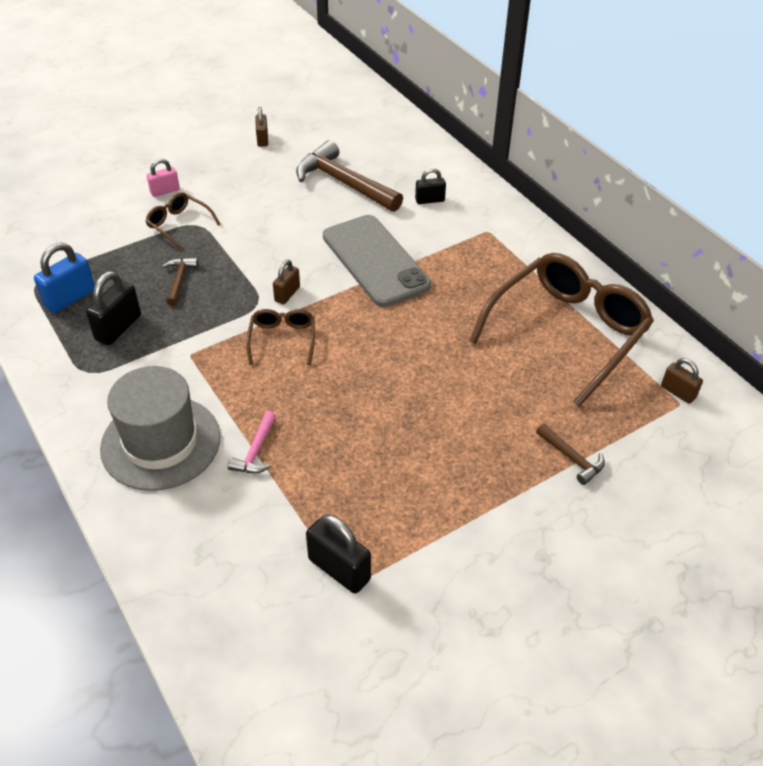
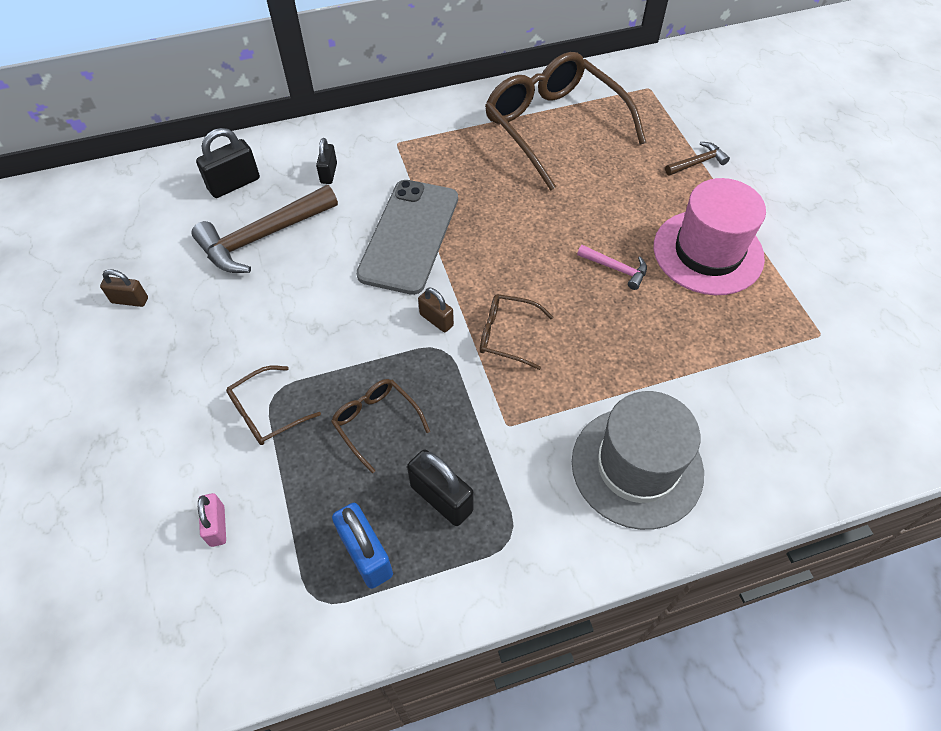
camera: 75 degrees left, 10 degrees up
(165, 191) = (185, 422): pink padlock -> pink padlock (217, 526)
(179, 280) = (376, 423): brown hammer -> brown glasses
(256, 451) = (660, 381): pink hammer -> pink hammer (616, 269)
(339, 569) = (804, 338): black padlock -> black padlock (234, 184)
(375, 261) = (409, 236): grey phone -> grey phone turned 60 degrees counterclockwise
(434, 477) = (708, 252): none -> pink hat
(678, 392) = (637, 85): brown padlock -> none

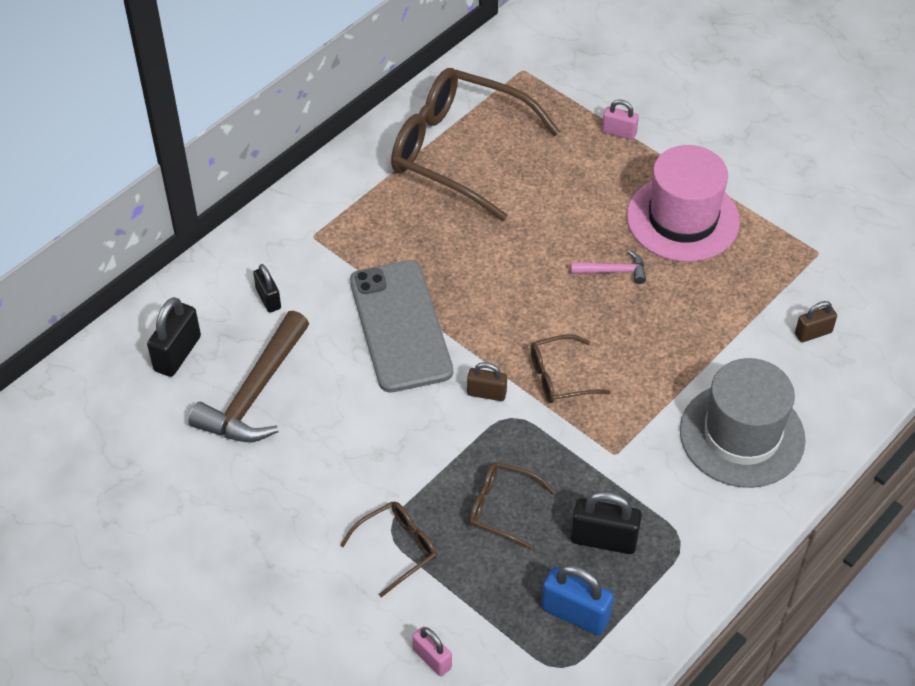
camera: 30 degrees left, 5 degrees down
(130, 300) = (173, 516): brown padlock -> brown padlock (813, 333)
(266, 413) = (397, 548): brown glasses -> brown glasses turned 150 degrees counterclockwise
(697, 162) = (619, 132): brown hammer -> pink padlock

